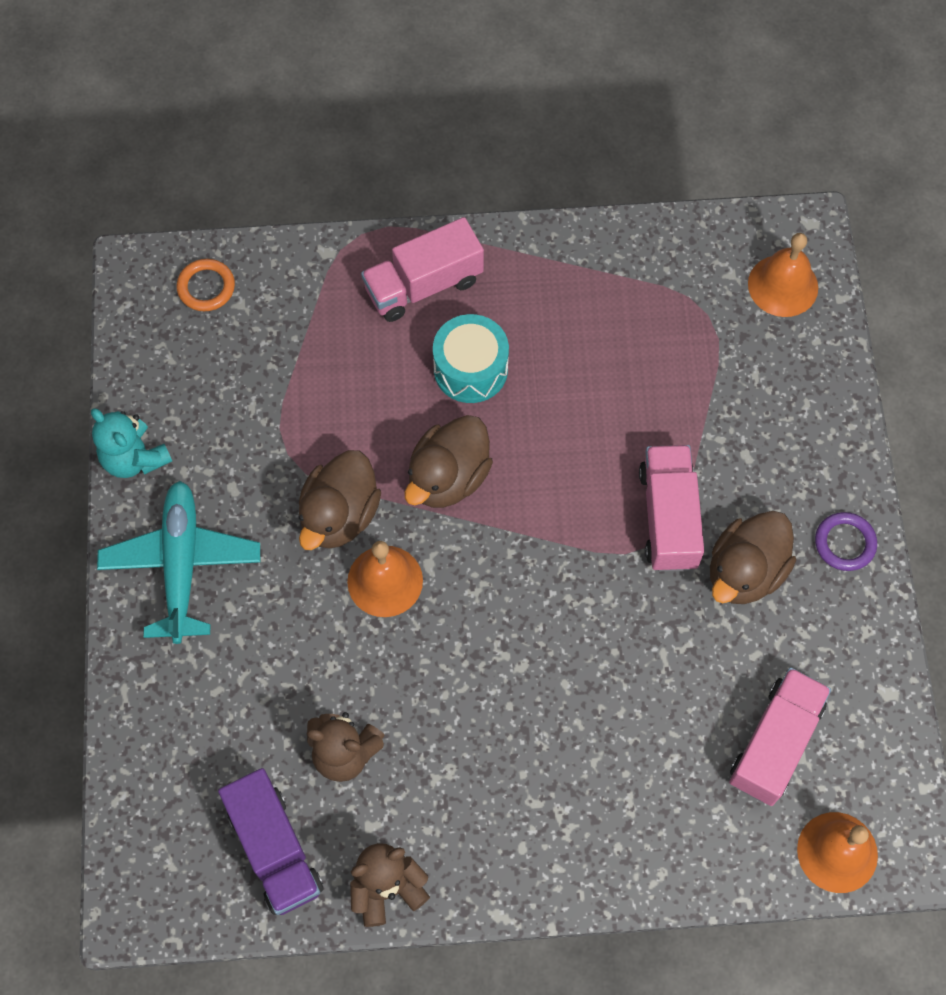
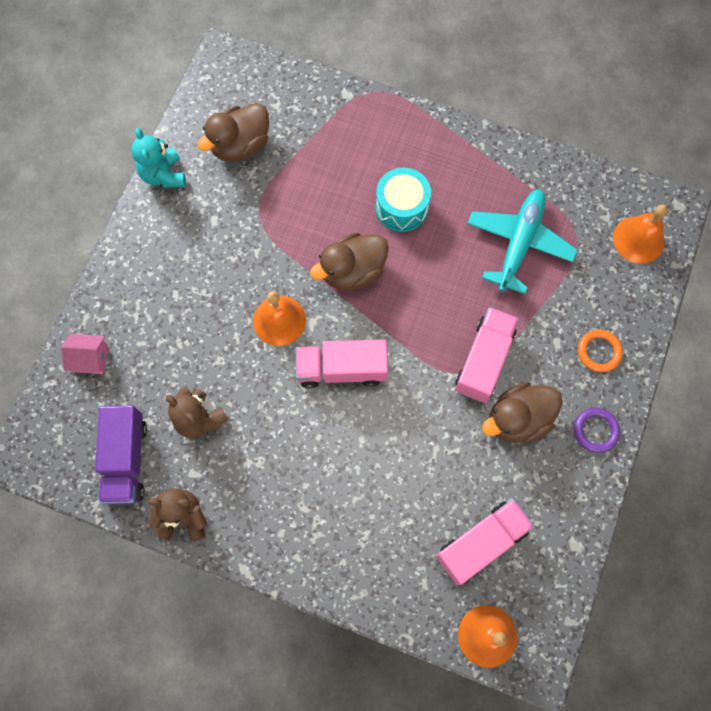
camera: 25 degrees right, 5 degrees up
(158, 741) = (90, 358): none -> pink house
(181, 564) = (159, 254): turquoise plane -> turquoise plane (519, 243)
(206, 287) = (260, 86): orange ring -> orange ring (599, 352)
(339, 515) = (271, 265): brown duck -> brown duck (240, 145)
(423, 285) = (398, 140): pink truck -> pink truck (342, 369)

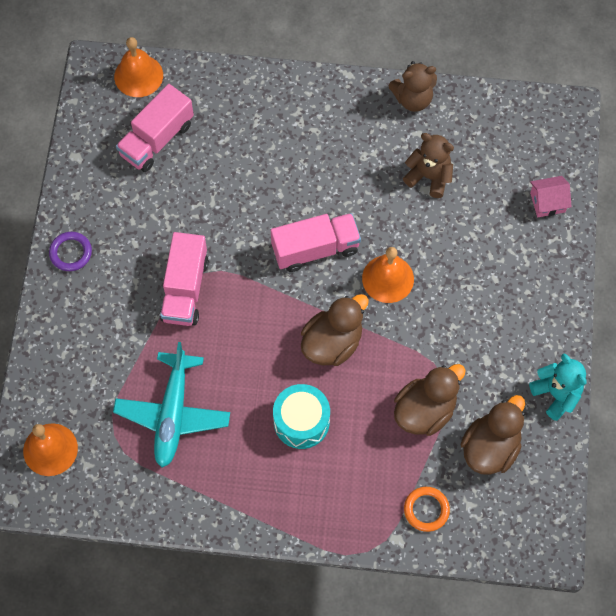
camera: 165 degrees right, 5 degrees down
(126, 460) = (478, 129): purple truck -> none
(517, 419) = (143, 245): brown duck -> brown duck (425, 410)
(599, 352) = (77, 324): orange ring -> orange ring (426, 510)

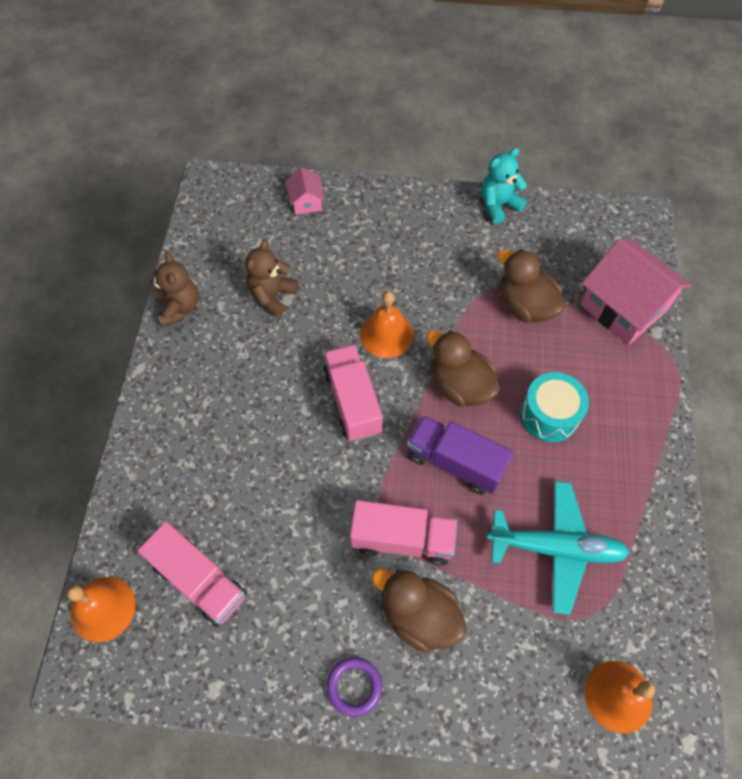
camera: 90 degrees left, 5 degrees down
(254, 335) = (455, 462): none -> purple truck
(426, 510) = (623, 307): orange ring -> pink house
(490, 447) = (555, 256): brown duck -> brown duck (419, 616)

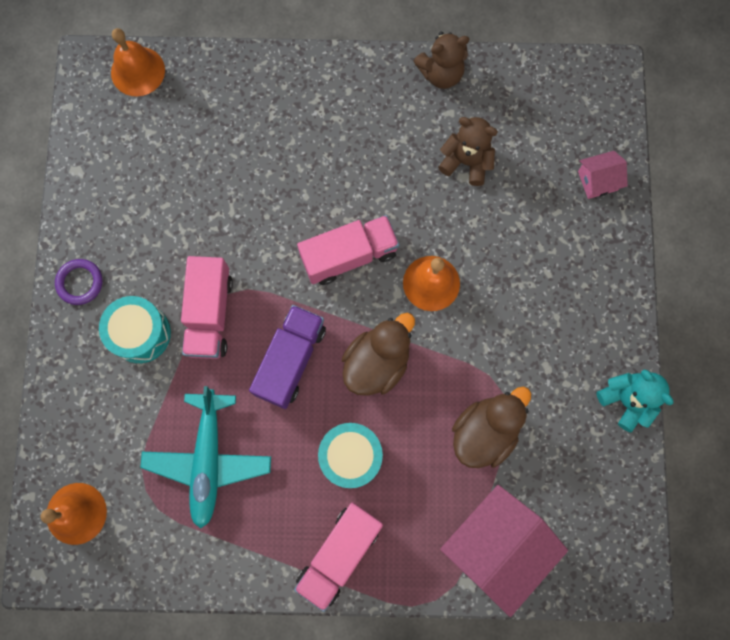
camera: 85 degrees right, 15 degrees up
(199, 581) = (164, 143): pink truck -> pink truck (339, 553)
(419, 616) = (140, 333): brown duck -> turquoise drum

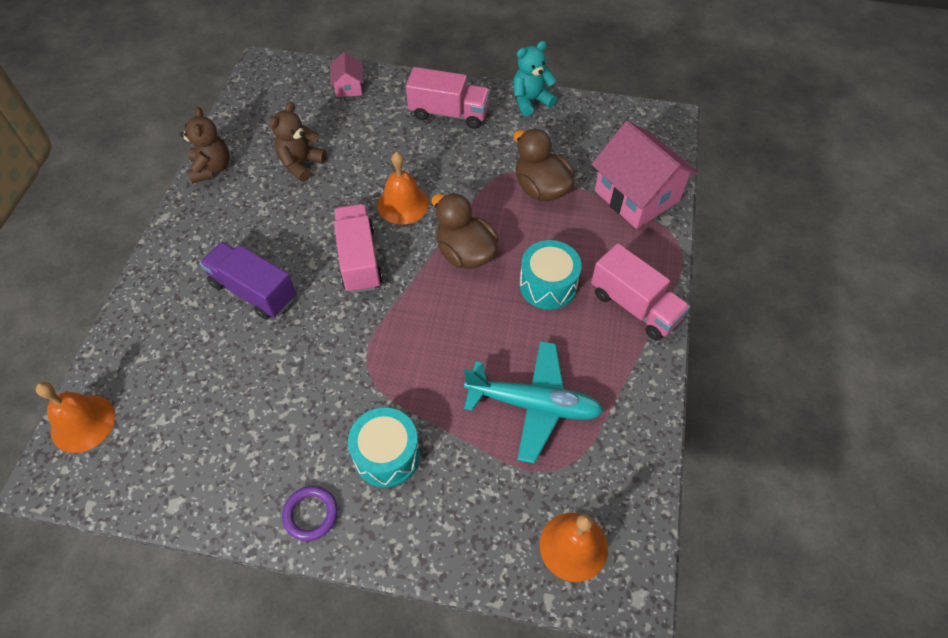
camera: 80 degrees left, 20 degrees down
(210, 314) = (383, 384): pink truck -> pink truck (449, 113)
(290, 360) = (448, 320): purple truck -> purple truck (253, 291)

